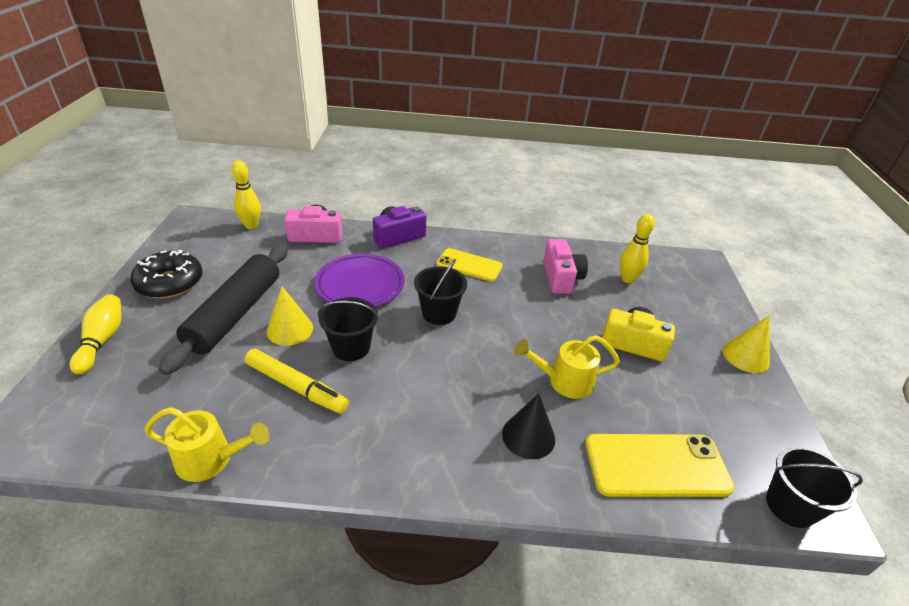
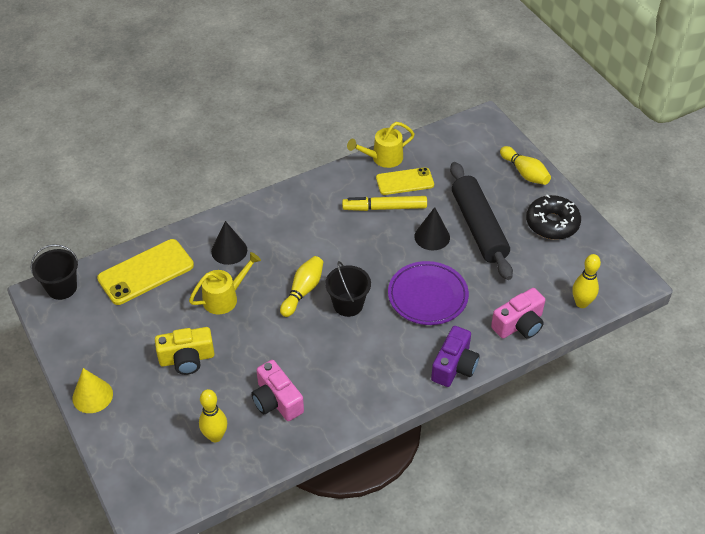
camera: 150 degrees right, 10 degrees up
(290, 329) = (432, 237): yellow cone -> black cone
(351, 347) = (380, 246): black bucket -> none
(469, 265) = (364, 368): yellow phone -> yellow phone (405, 181)
(473, 346) = (303, 291): none -> yellow bowling pin

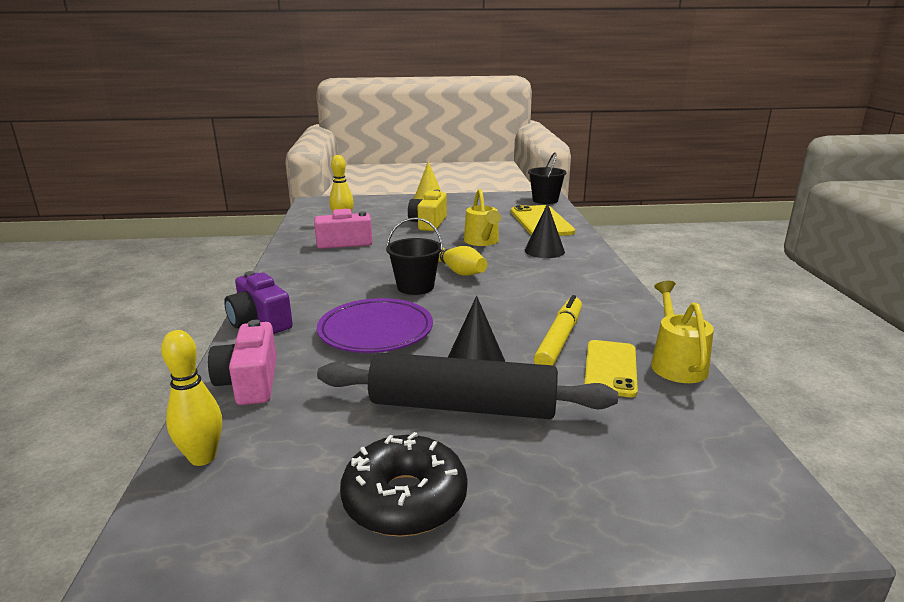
camera: 115 degrees right, 25 degrees down
(525, 173) = (578, 519): yellow bowling pin -> none

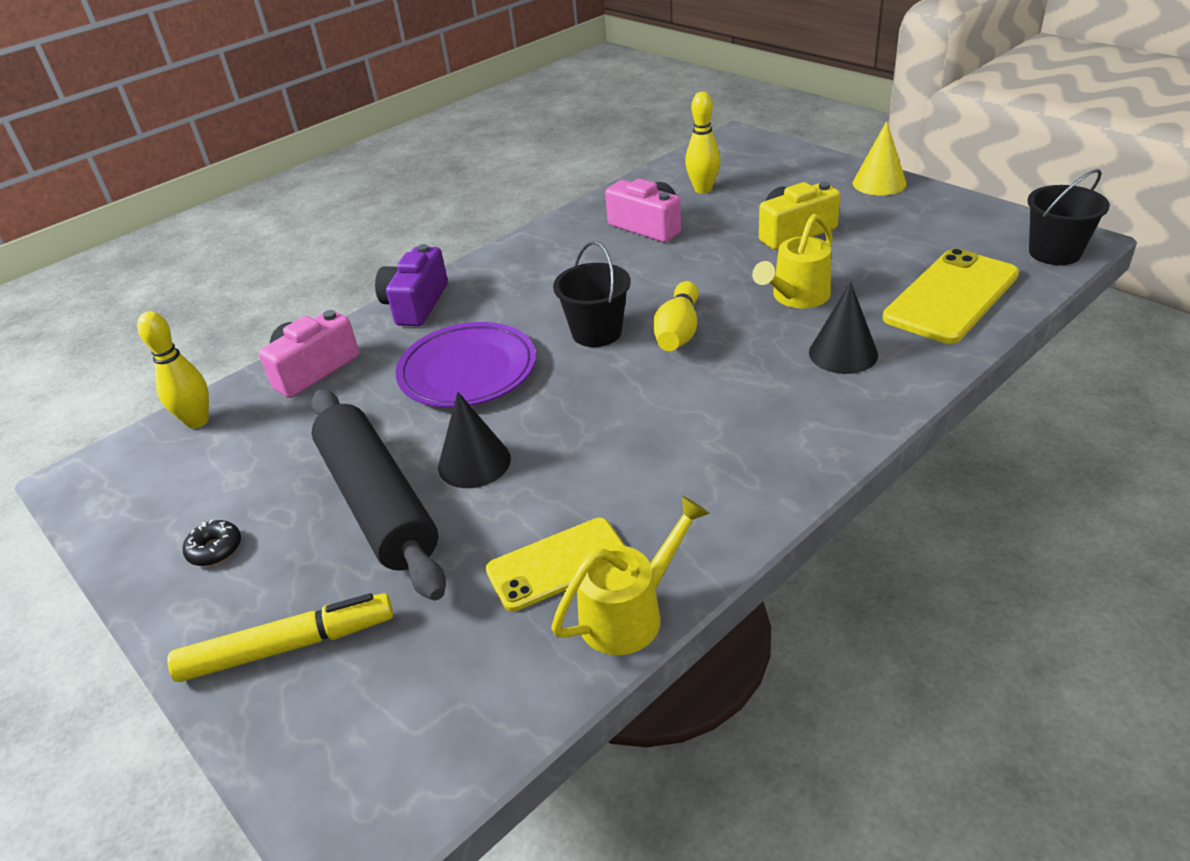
camera: 55 degrees right, 15 degrees up
(405, 499) = (215, 549): black donut -> black donut, size x0.46
(559, 340) = (586, 494): yellow marker -> yellow marker (288, 646)

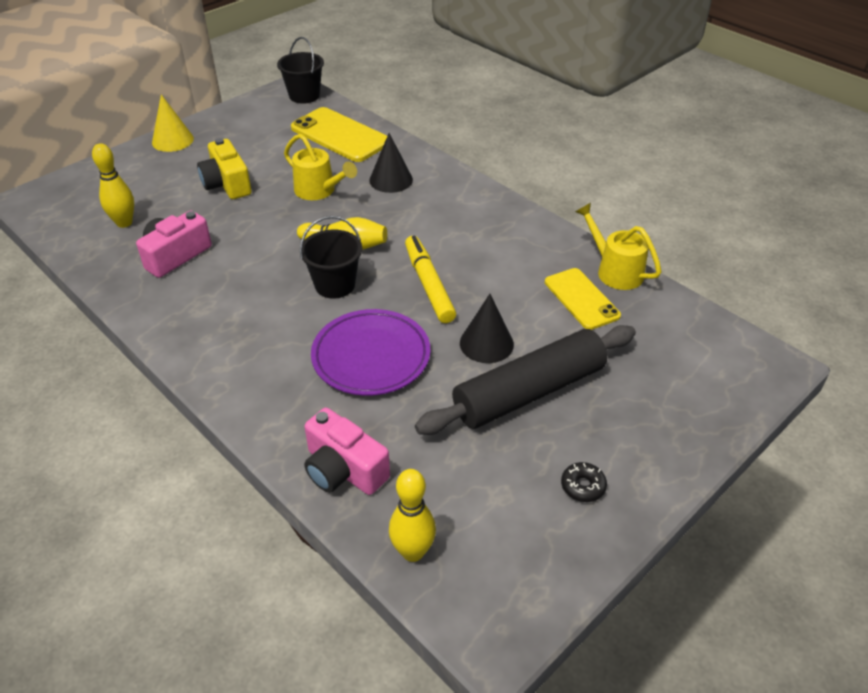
camera: 95 degrees left, 5 degrees up
(288, 646) = (665, 419): yellow marker -> yellow marker (429, 285)
(416, 304) = (249, 404): purple camera -> none

